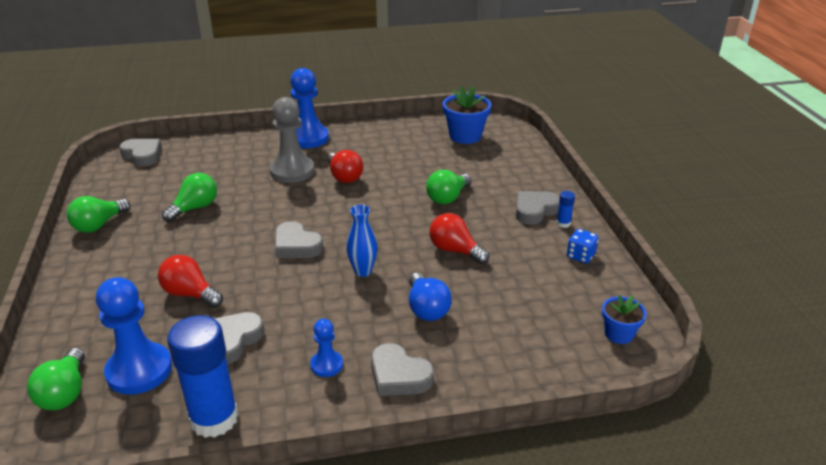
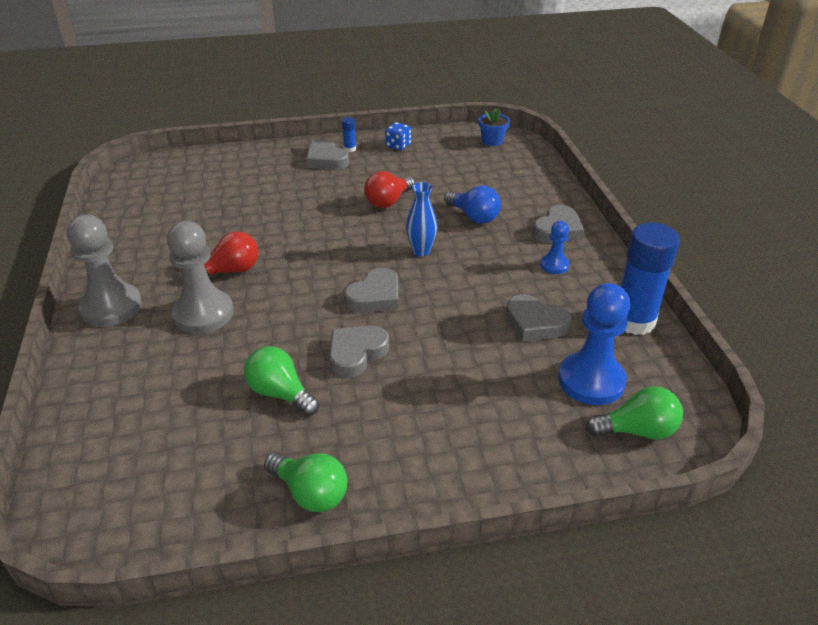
camera: 90 degrees left, 5 degrees up
(143, 155) = (88, 492): grey heart -> grey heart (356, 353)
(190, 294) = (466, 365): red light bulb -> none
(308, 138) = (111, 307): blue pawn -> grey pawn
(426, 309) = (474, 217): blue light bulb -> blue light bulb turned 60 degrees clockwise
(448, 198) = (294, 203): green light bulb -> none
(465, 136) = (161, 189): blue flower pot -> none

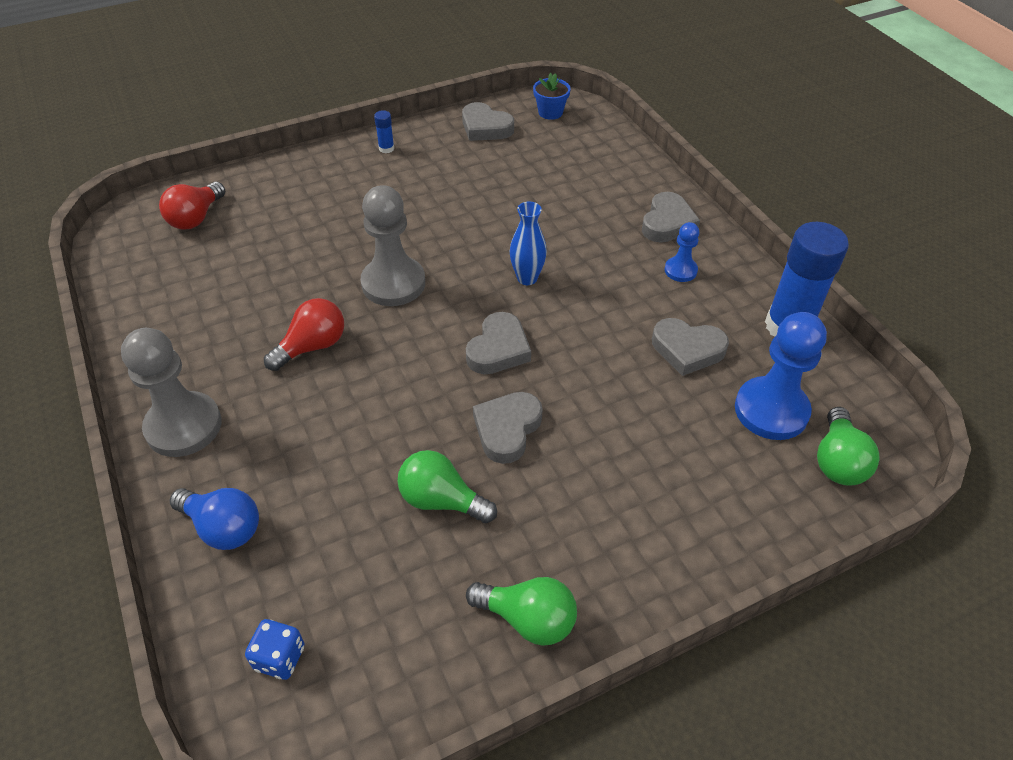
camera: 15 degrees left, 10 degrees up
(203, 314) = (304, 413): grey pawn -> grey pawn (393, 283)
(326, 160) = (364, 169): grey heart -> grey heart (485, 127)
(388, 201) = (462, 216): red light bulb -> red light bulb (196, 218)
(398, 146) = (443, 135): blue dice -> blue dice (280, 658)
(474, 217) = (568, 221): blue light bulb -> blue light bulb (223, 527)
(637, 431) = (838, 461): green light bulb -> green light bulb turned 120 degrees clockwise

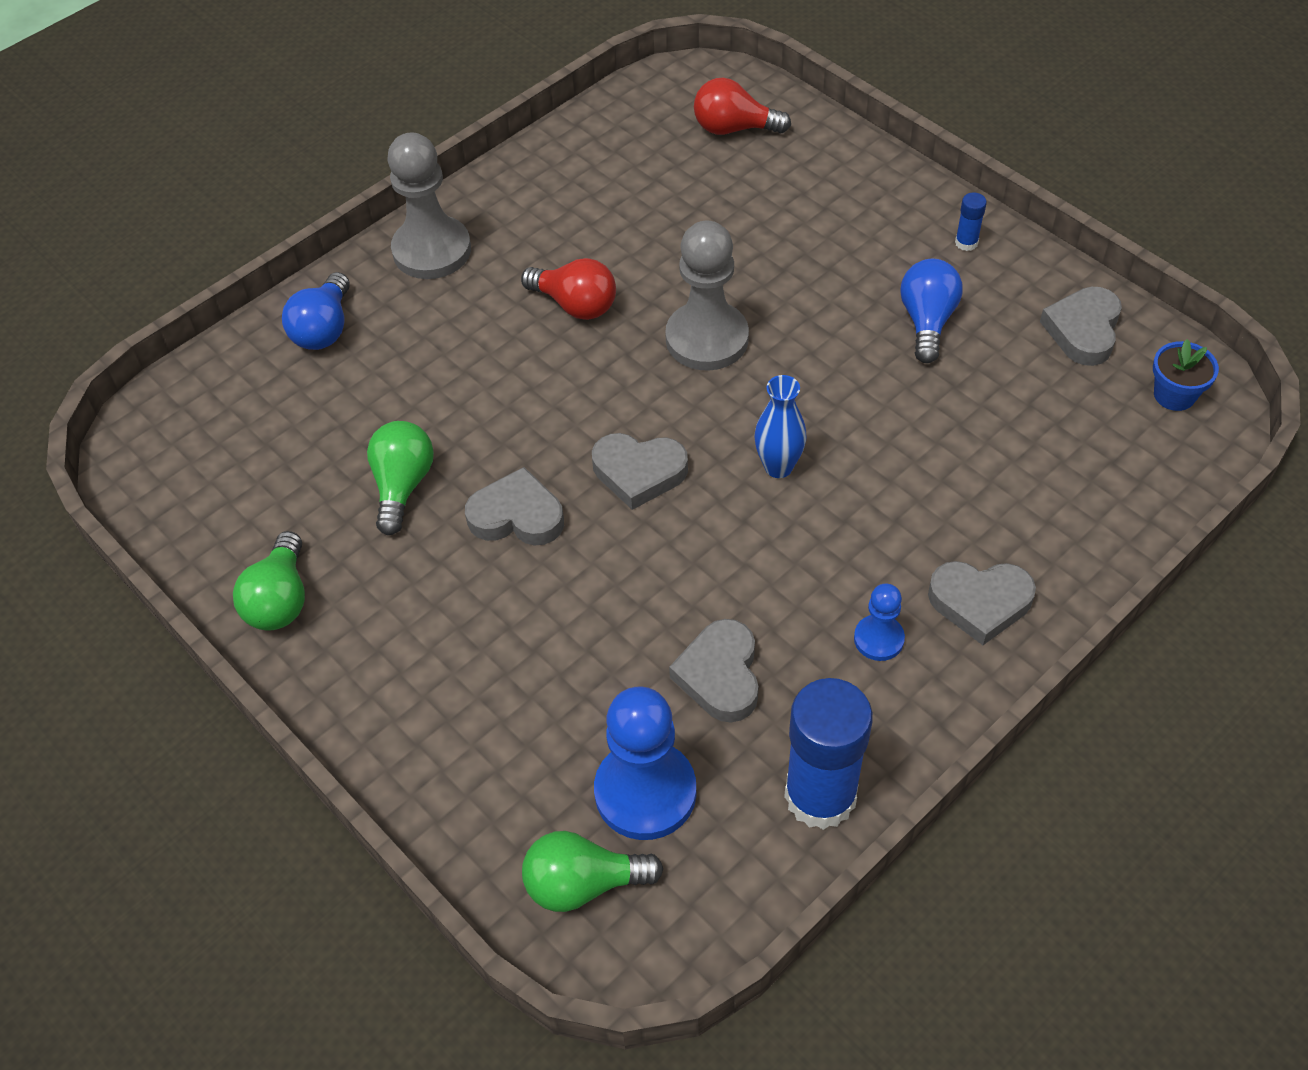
camera: 75 degrees right, 5 degrees up
(280, 658) = (202, 422): blue dice -> none
(441, 182) = (927, 321): none -> blue light bulb

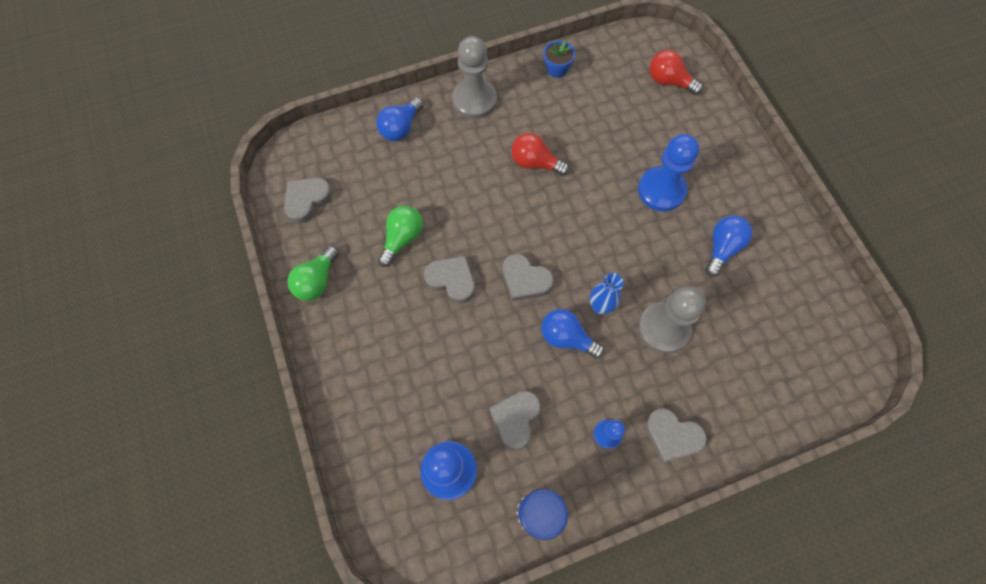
camera: 20 degrees right, 15 degrees up
(575, 305) = (535, 163): red light bulb -> red light bulb turned 150 degrees clockwise
(583, 883) = (397, 508): green light bulb -> none
(707, 339) = (596, 211): grey pawn -> grey pawn (663, 328)
(746, 529) = (566, 338): none -> blue light bulb
(795, 276) = (661, 190): none -> blue pawn
(966, 243) = (767, 205): blue glue stick -> none
(1083, 330) = (809, 289): grey heart -> grey heart (307, 200)
(1174, 395) = (843, 352): blue flower pot -> blue flower pot (556, 69)

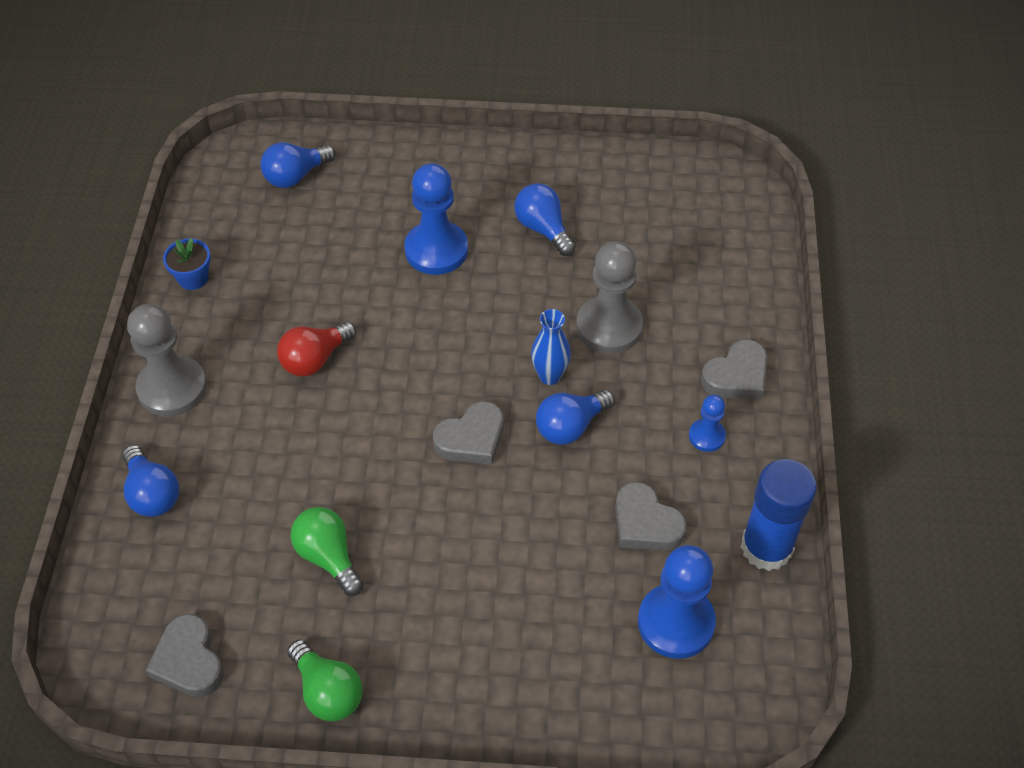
camera: 65 degrees left, 15 degrees down
(452, 280) = (425, 520): grey heart -> none
(669, 81) = (296, 176): red light bulb -> blue light bulb

